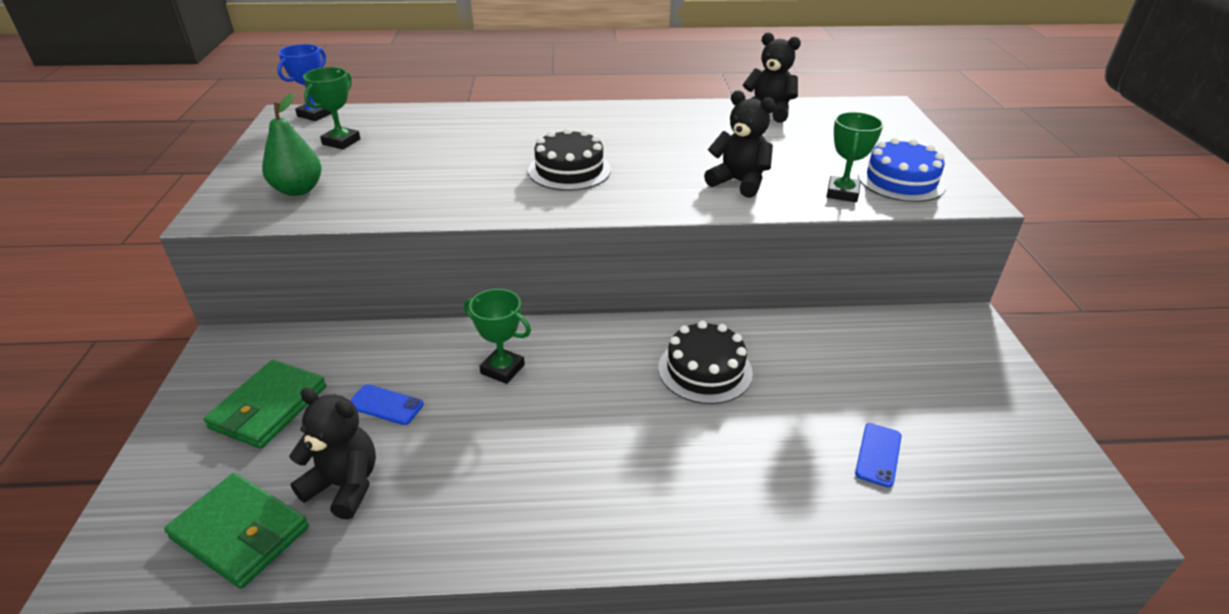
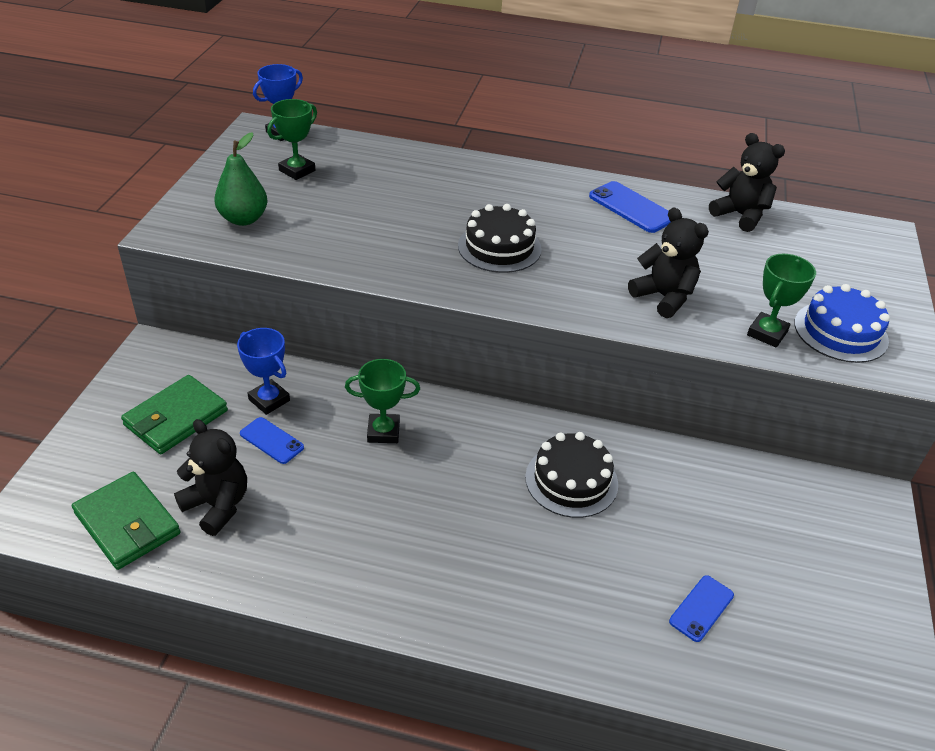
camera: 15 degrees right, 5 degrees up
(370, 366) = (269, 400): none -> blue trophy
(502, 369) = (383, 432): green trophy -> green trophy turned 45 degrees counterclockwise
(673, 121) = (631, 207): none -> blue phone

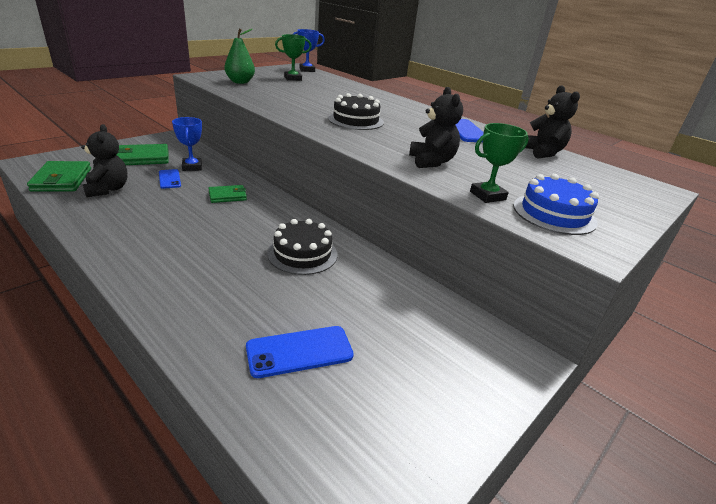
camera: 30 degrees right, 10 degrees down
(383, 432) = (227, 196): green trophy -> green wallet
(701, 608) = (299, 351): blue phone -> blue phone, size x1.54

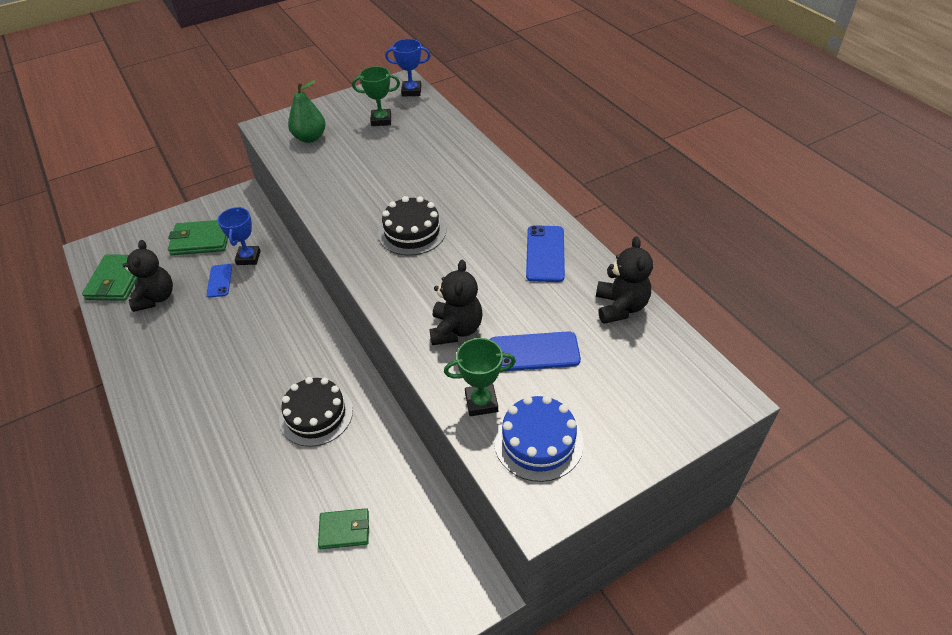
camera: 20 degrees right, 15 degrees up
(227, 196) = (271, 313): green wallet -> green wallet (344, 530)
(299, 351) = (266, 546): blue phone -> blue phone (534, 352)

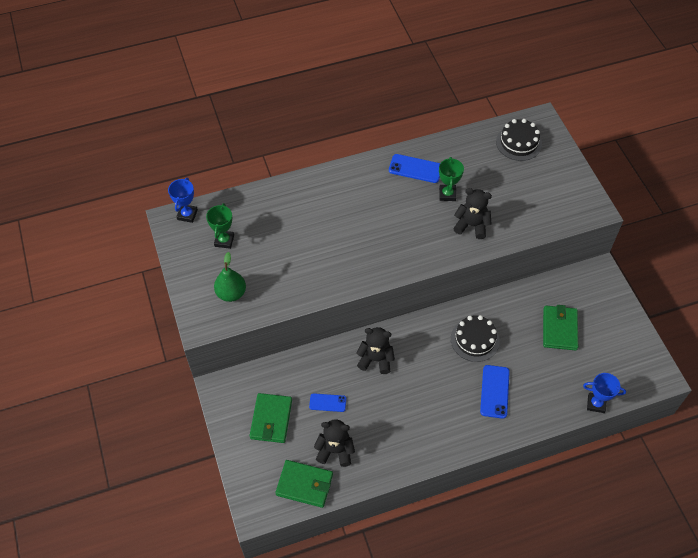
camera: 80 degrees left, 10 degrees up
(248, 258) = (305, 381): blue trophy -> blue trophy (596, 404)
(344, 530) = (559, 329): green wallet -> green wallet, size x1.58
(412, 232) = (374, 236): black cake -> black cake (518, 143)
(481, 402) = (529, 222): green trophy -> green trophy (447, 194)
(534, 352) = (496, 191): blue phone -> blue phone (494, 391)
(538, 441) = (558, 202): blue cake -> none
(620, 307) = (470, 144): black teddy bear -> black teddy bear (375, 359)

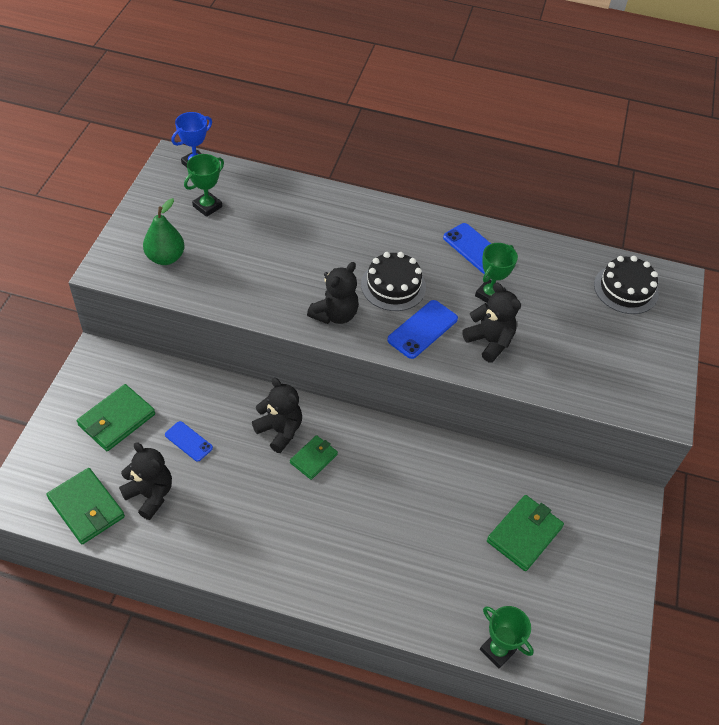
camera: 30 degrees right, 5 degrees down
(370, 265) = (335, 314): none -> black teddy bear
(410, 363) = (313, 459): none -> green wallet
(475, 340) = (410, 481): black cake -> black cake (393, 286)
(494, 391) = (383, 552): blue phone -> blue phone (422, 329)
(596, 404) = (497, 650): blue trophy -> green trophy

